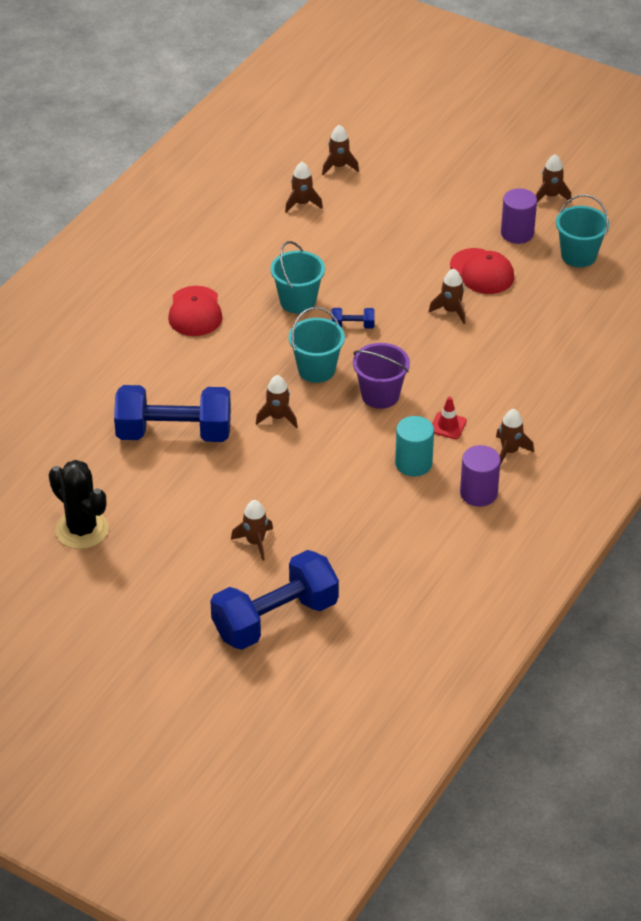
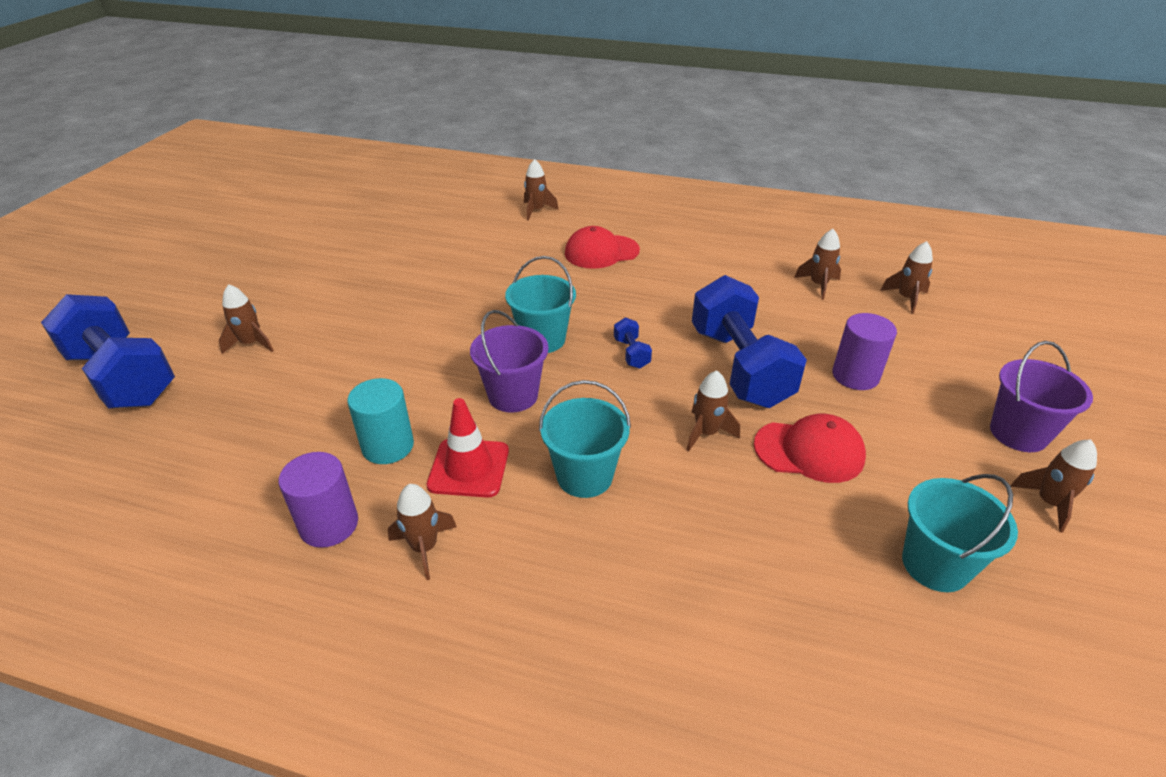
camera: 75 degrees right, 5 degrees down
(82, 530) = (281, 246): black cactus -> none
(174, 433) = (418, 269): blue dumbbell -> blue dumbbell (739, 367)
(278, 417) = (454, 326): brown rocket -> brown rocket (536, 210)
(298, 301) = (652, 308): turquoise bucket -> turquoise bucket (584, 476)
(448, 425) = (469, 468): red traffic cone -> red traffic cone, size x1.58
(482, 271) = (809, 451): red cap -> red cap turned 120 degrees counterclockwise
(495, 181) = (1018, 433): none -> purple bucket
(517, 233) = (924, 476): purple cylinder -> purple cylinder (855, 376)

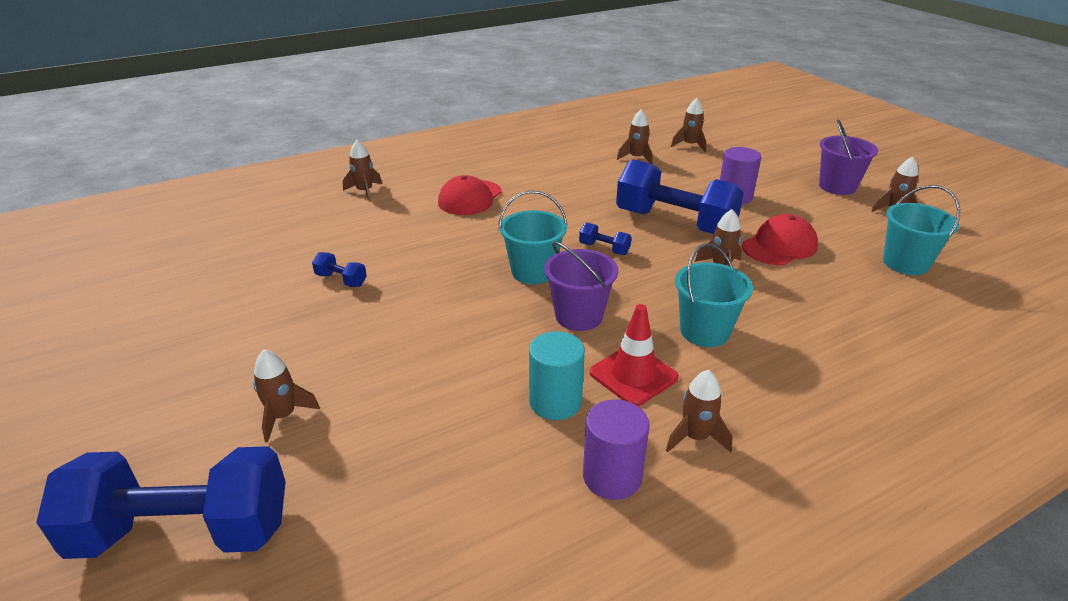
camera: 45 degrees left, 5 degrees down
(416, 272) = (341, 280): none -> blue dumbbell

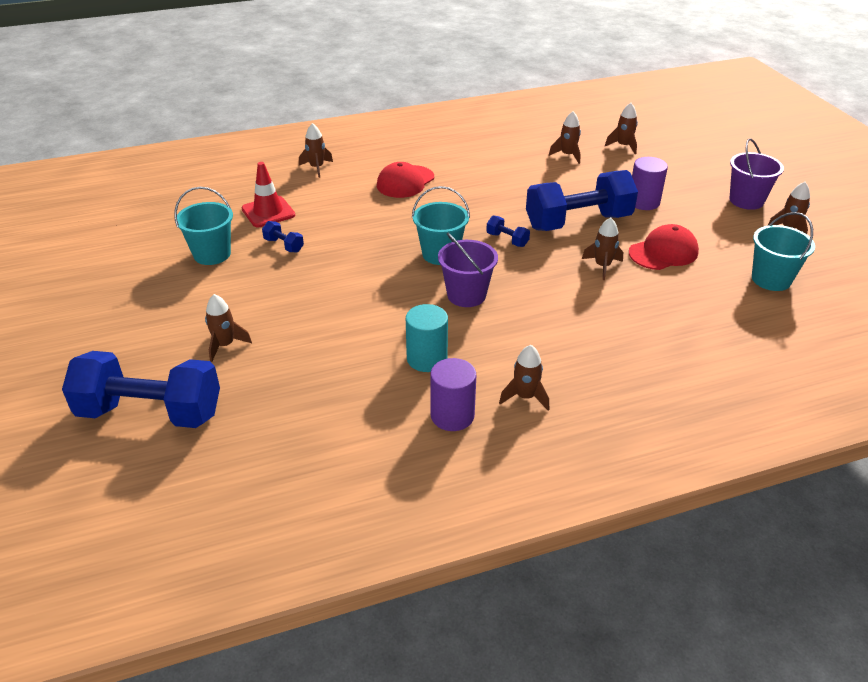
camera: 10 degrees right, 5 degrees up
(633, 375) = (494, 346): red traffic cone -> red traffic cone (268, 212)
(675, 223) = (578, 222): blue dumbbell -> blue dumbbell turned 60 degrees counterclockwise
(704, 331) = (565, 318): turquoise bucket -> turquoise bucket (212, 254)

